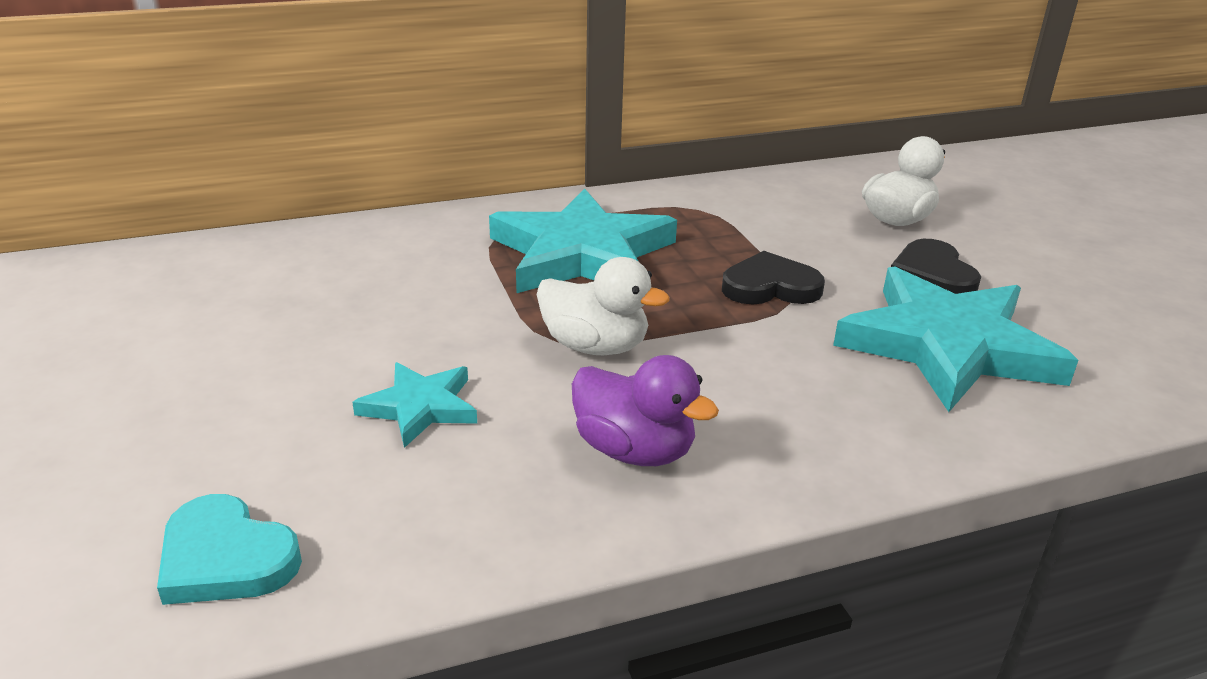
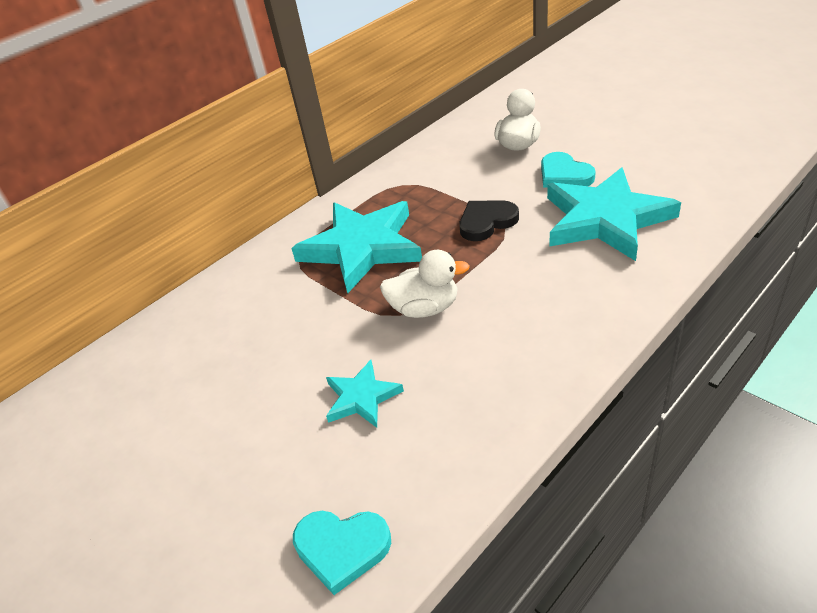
camera: 20 degrees left, 10 degrees up
(634, 450) = (502, 364): purple duck -> none
(932, 275) = (564, 175): black heart -> turquoise heart

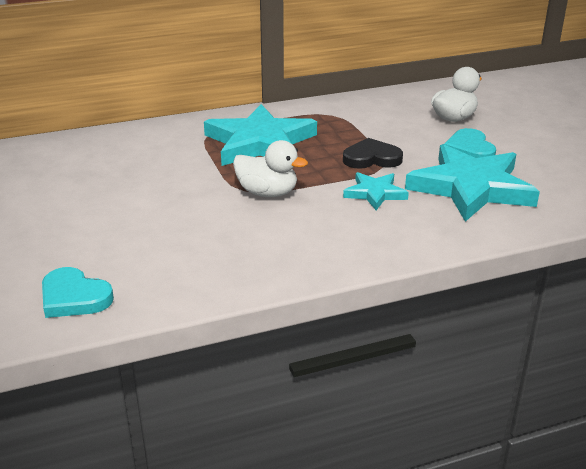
camera: 20 degrees right, 10 degrees down
(362, 397) = (169, 226): turquoise star -> turquoise star (375, 193)

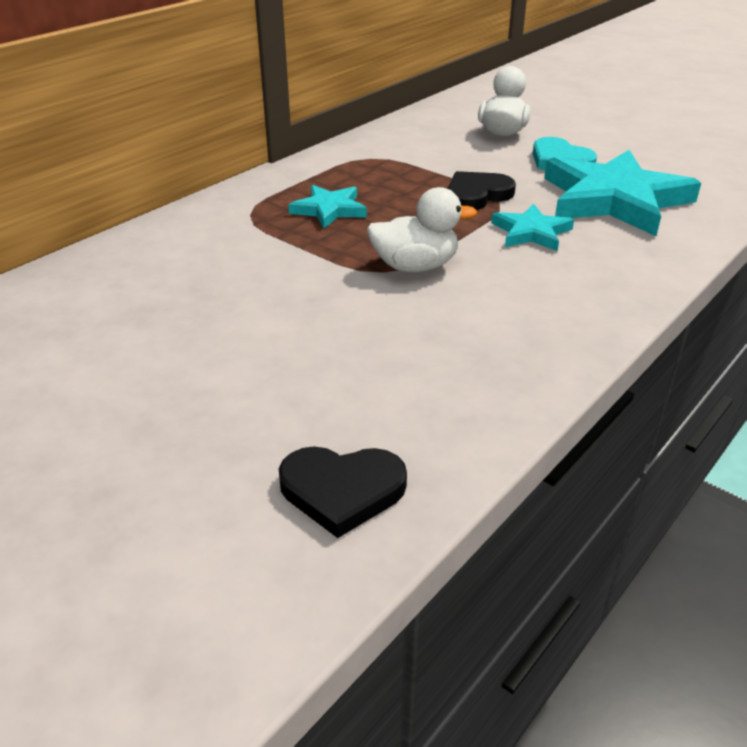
camera: 30 degrees left, 5 degrees up
(74, 297) = (342, 490): turquoise heart -> black heart
(260, 143) = (329, 210): turquoise star -> turquoise star, size x0.50

